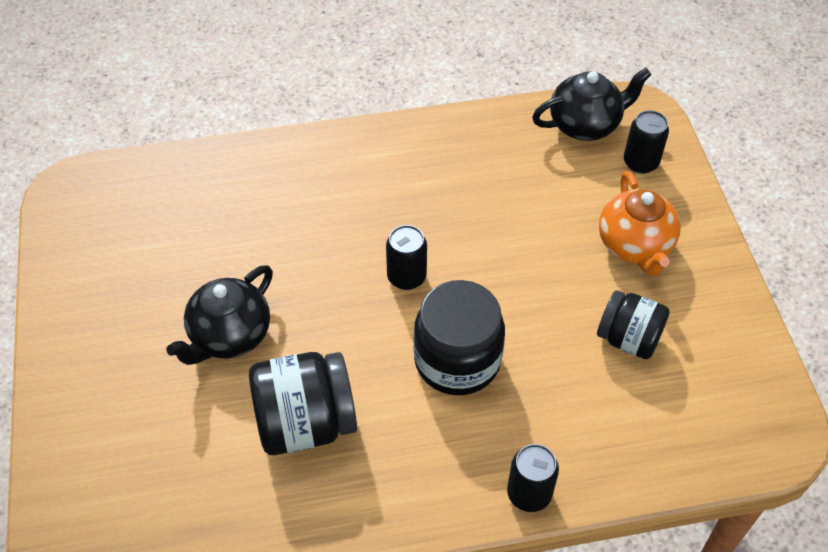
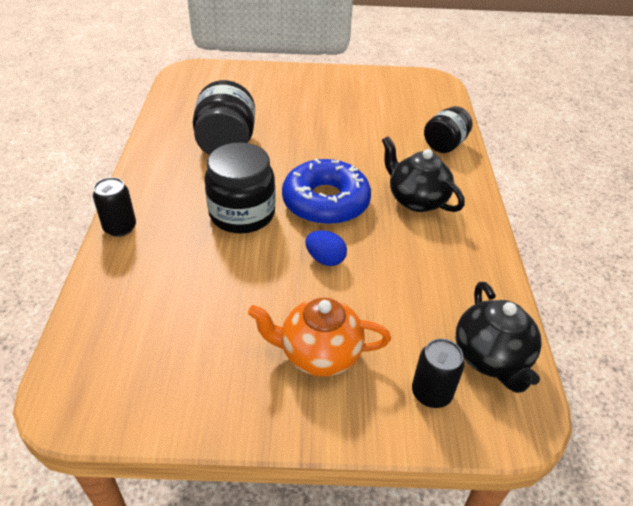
camera: 100 degrees right, 10 degrees down
(229, 336) = (302, 124): black teapot -> black teapot (416, 200)
(406, 277) = (325, 202): black can -> blue donut
(507, 261) = (325, 259): none -> blue egg
(628, 339) = (218, 318): black jar -> black jar (445, 145)

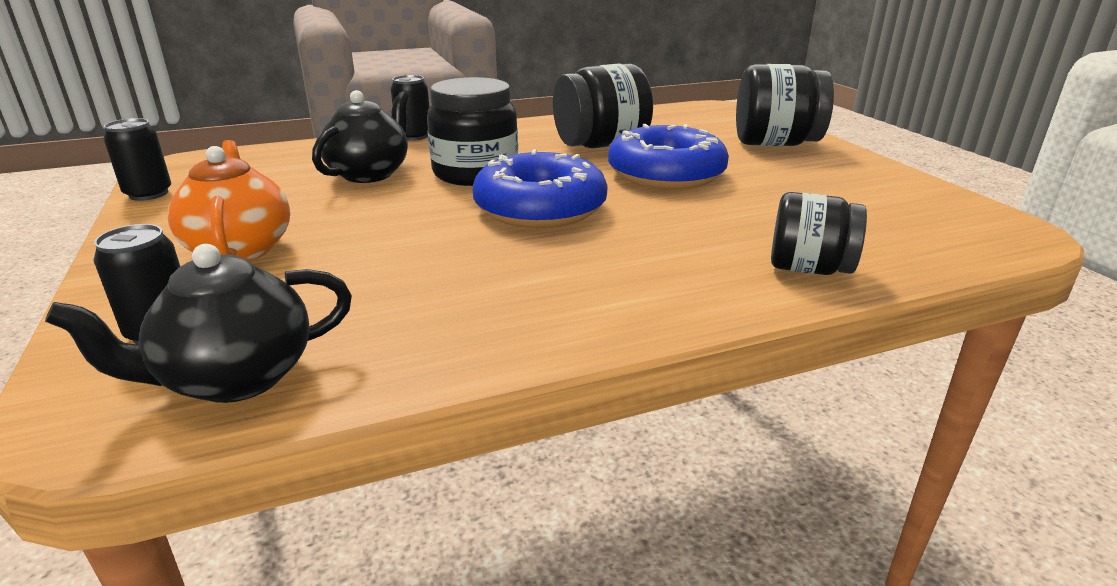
camera: 70 degrees right, 15 degrees down
(150, 421) = (148, 194): none -> black can
(278, 84) = (775, 144): none -> black jar
(301, 139) = (666, 174): none -> blue donut
(325, 259) = (418, 226): blue egg -> none
(416, 200) = (610, 265): black teapot -> black teapot (370, 174)

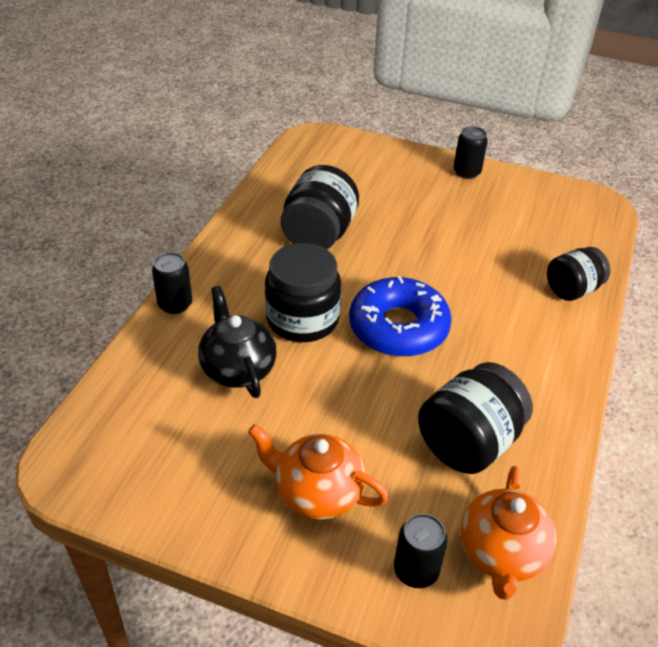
camera: 50 degrees left, 15 degrees up
(148, 194) = (130, 510): black can -> black can (467, 172)
(235, 378) = (501, 554): black teapot -> orange teapot
(666, 174) = (403, 246): blue donut -> none
(775, 144) = (407, 172): black jar -> black jar (468, 443)

